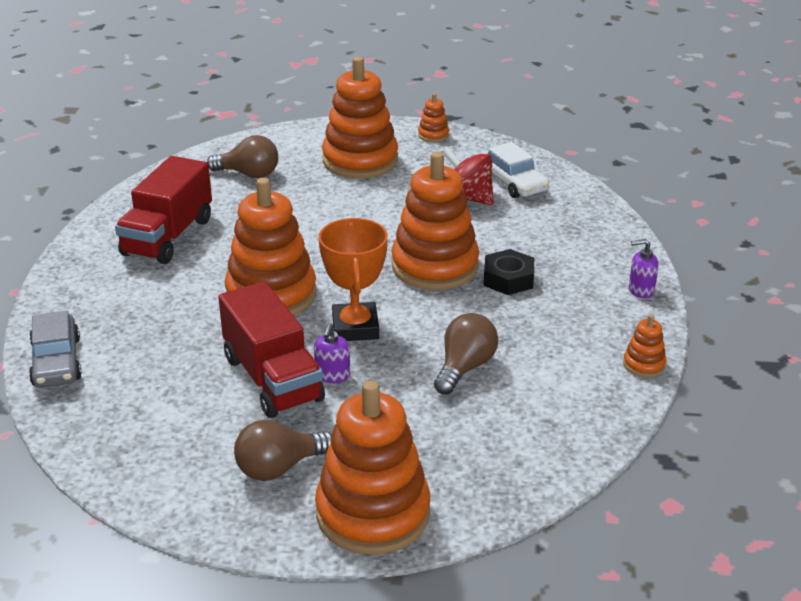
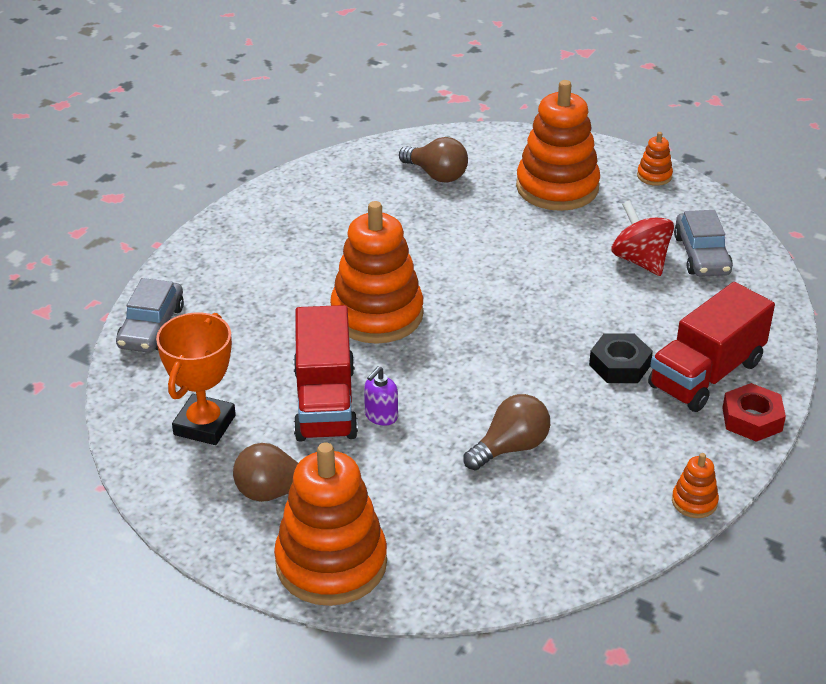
camera: 25 degrees right, 5 degrees up
(168, 237) = (319, 225): red truck -> red truck (706, 374)
(355, 327) = (433, 373): orange trophy -> orange trophy (204, 425)
(435, 266) = (554, 329): orange stacking toy -> none
(512, 182) = (701, 255): white car -> grey car
(641, 290) = (752, 419): purple soap dispenser -> red nut

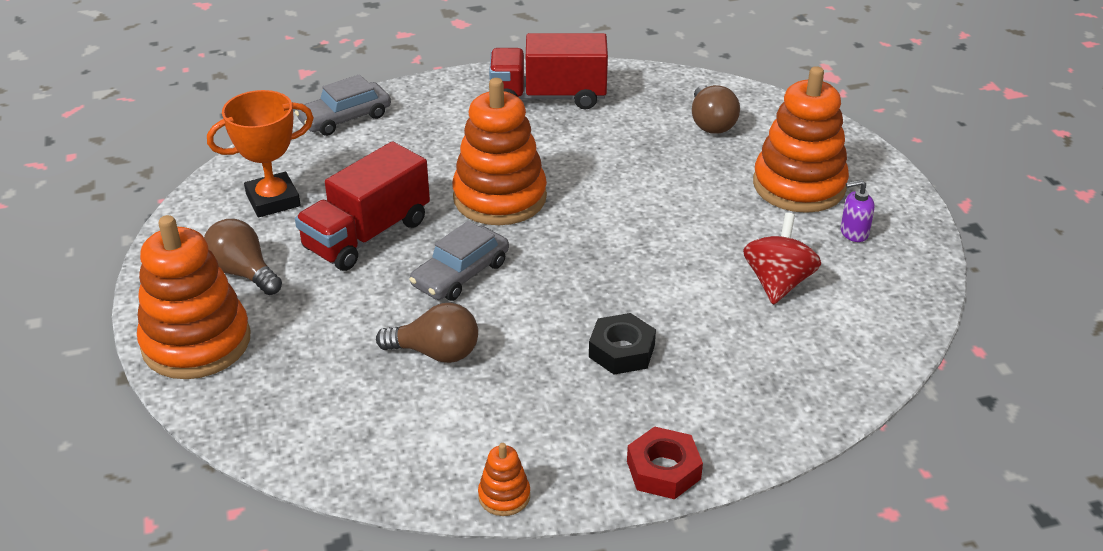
camera: 45 degrees right, 0 degrees up
(381, 416) = (386, 268): purple soap dispenser -> purple soap dispenser (854, 232)
(654, 176) = (907, 223): orange stacking toy -> none
(701, 255) = (844, 311): grey car -> grey car (460, 274)
(706, 374) = (683, 407): red truck -> red truck (548, 97)

